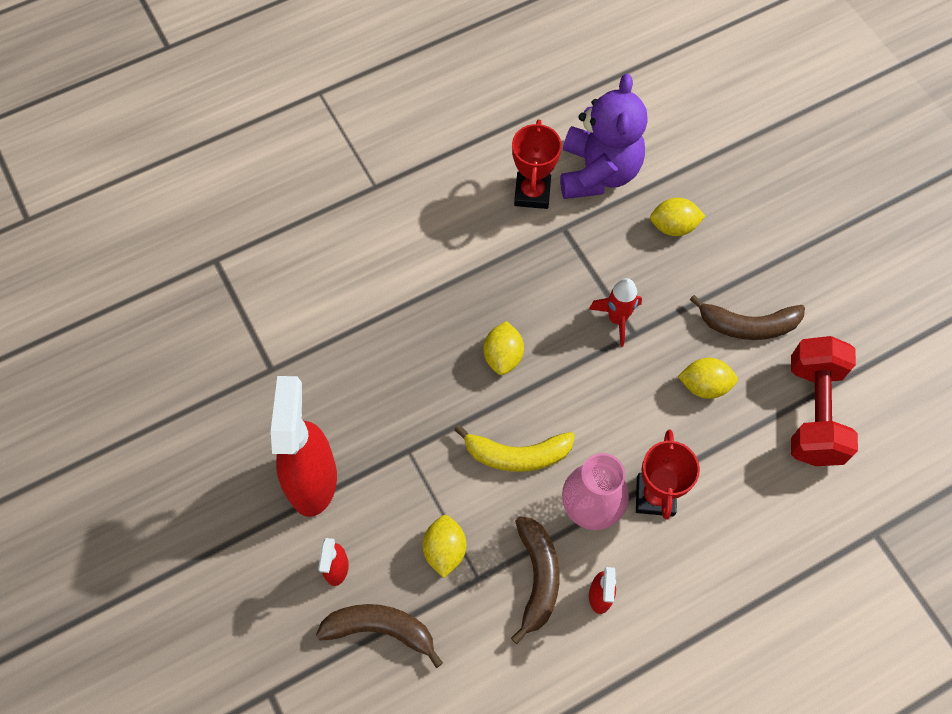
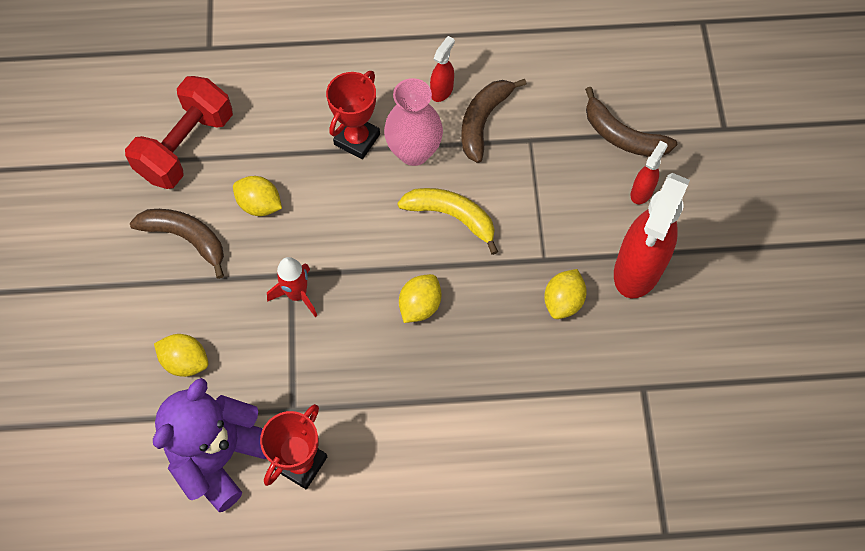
camera: 155 degrees left, 0 degrees up
(445, 550) = (547, 170): yellow lemon -> yellow lemon (563, 301)

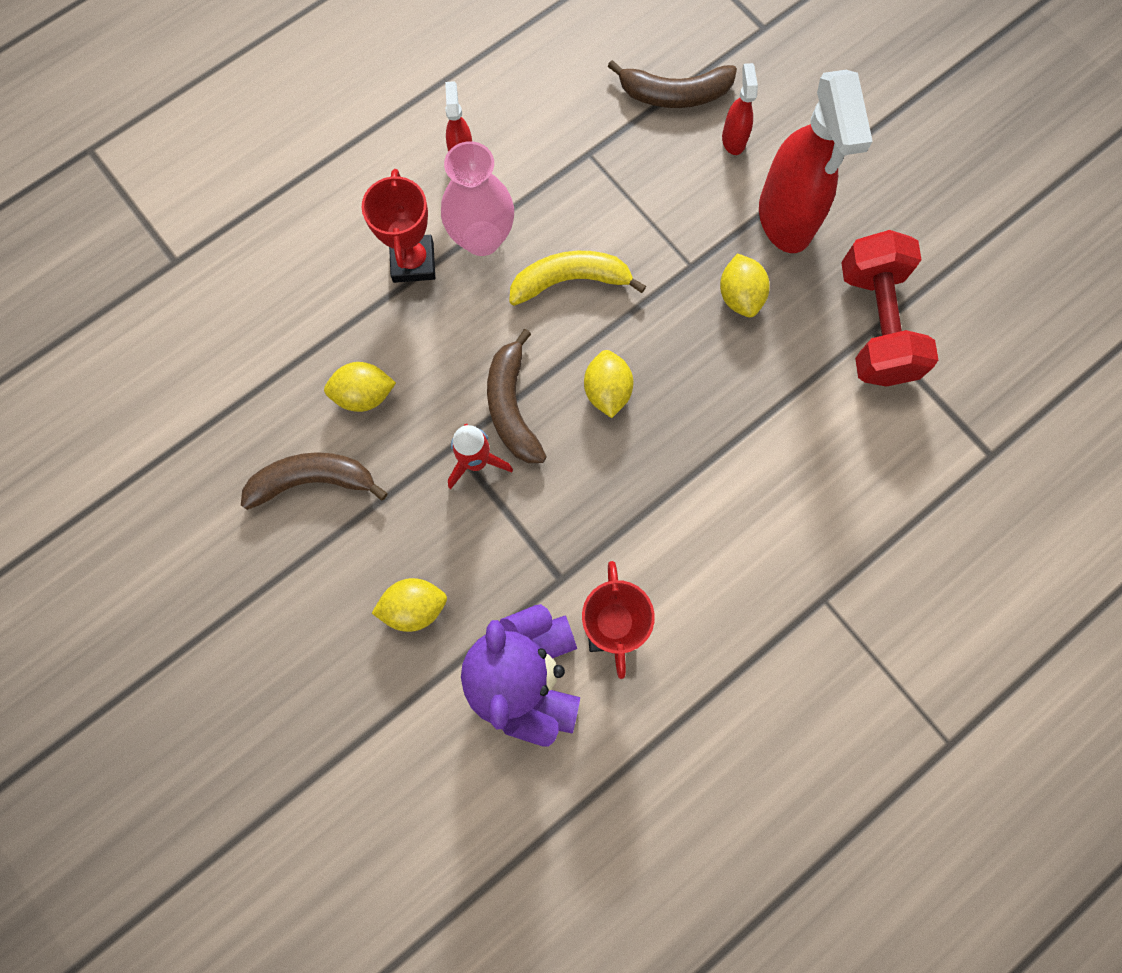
camera: 35 degrees left, 10 degrees up
(186, 146) = (235, 384): red dumbbell -> red dumbbell (874, 325)
(483, 121) = (528, 163): brown banana -> brown banana (512, 407)

